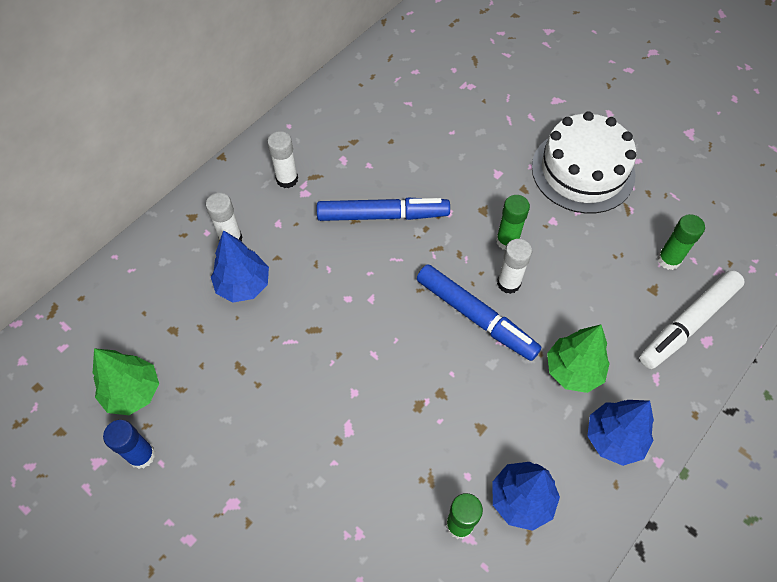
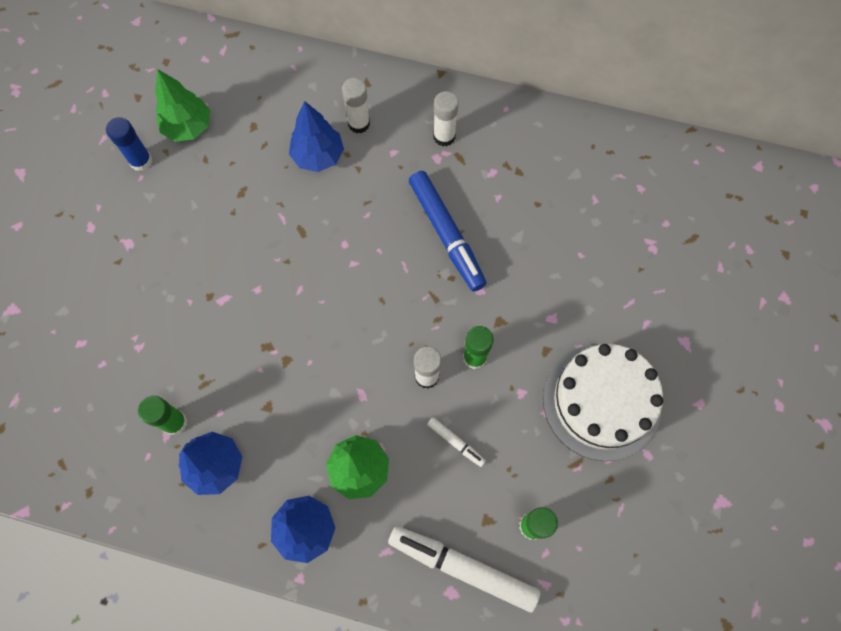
camera: 65 degrees right, 10 degrees up
(476, 317) = (376, 360): blue marker -> none
(577, 285) = (456, 442): none -> white marker

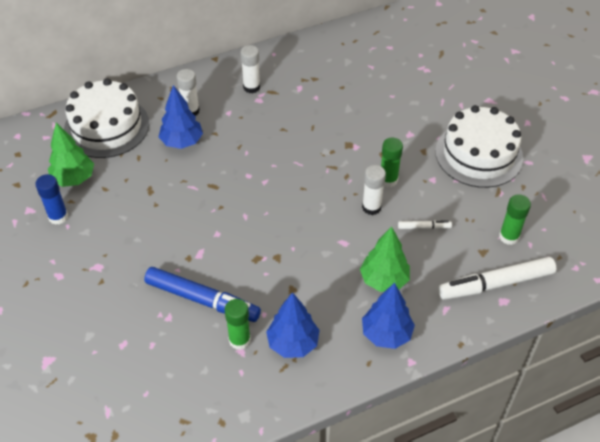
camera: 40 degrees left, 20 degrees down
(266, 86) = (106, 127): none -> white cake
(446, 234) = (306, 132): blue marker -> blue marker (202, 300)

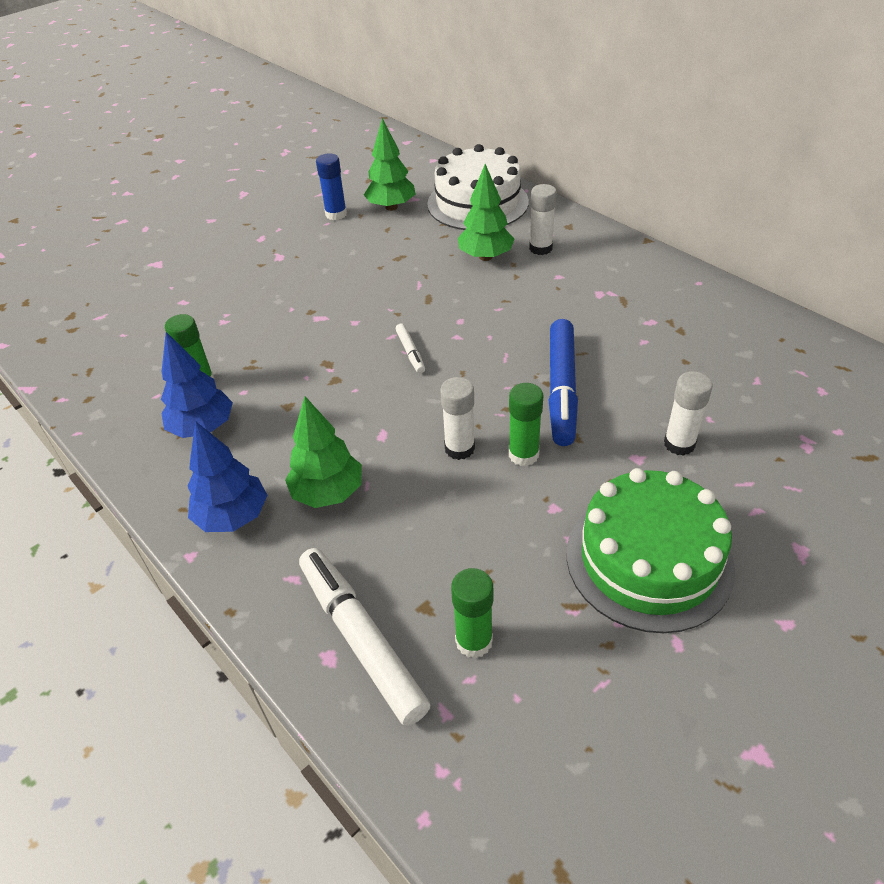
camera: 75 degrees right, 5 degrees down
(182, 142) = (485, 257): blue tree -> green tree
(202, 300) = (252, 338): blue marker -> blue marker (561, 389)
(251, 87) = (618, 281): white glue stick -> white glue stick (679, 444)
(424, 227) = (446, 518): white marker -> white marker (410, 352)
(479, 154) = (649, 559): white cake -> green cake

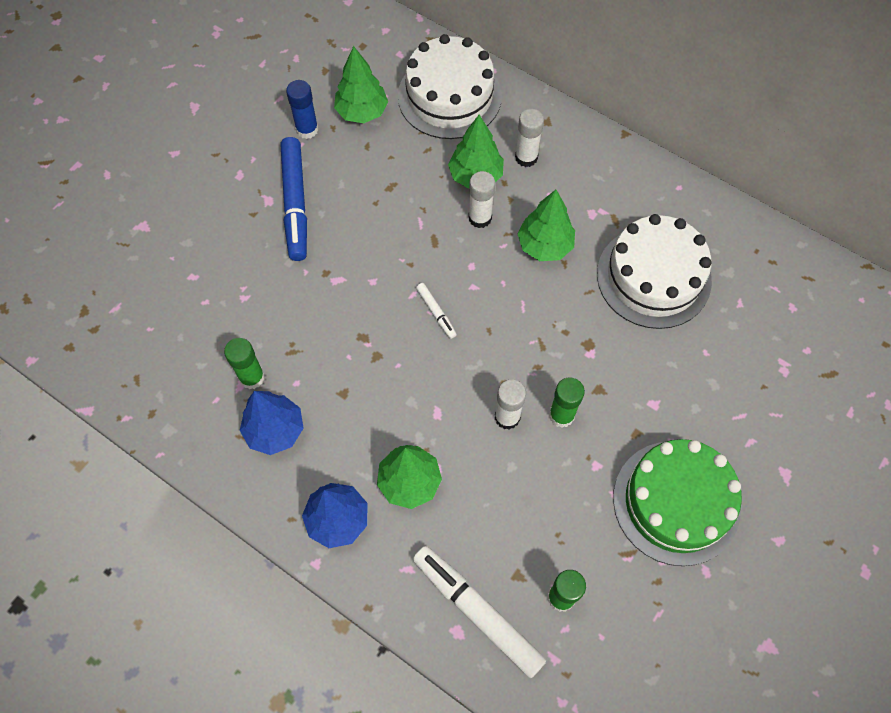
camera: 15 degrees left, 20 degrees up
(542, 313) = (545, 246): none -> green tree
(561, 389) = (579, 337): blue marker -> blue marker (295, 204)
(658, 348) = (653, 277): none -> white cake
(679, 444) = (685, 384): white glue stick -> white glue stick (480, 218)

